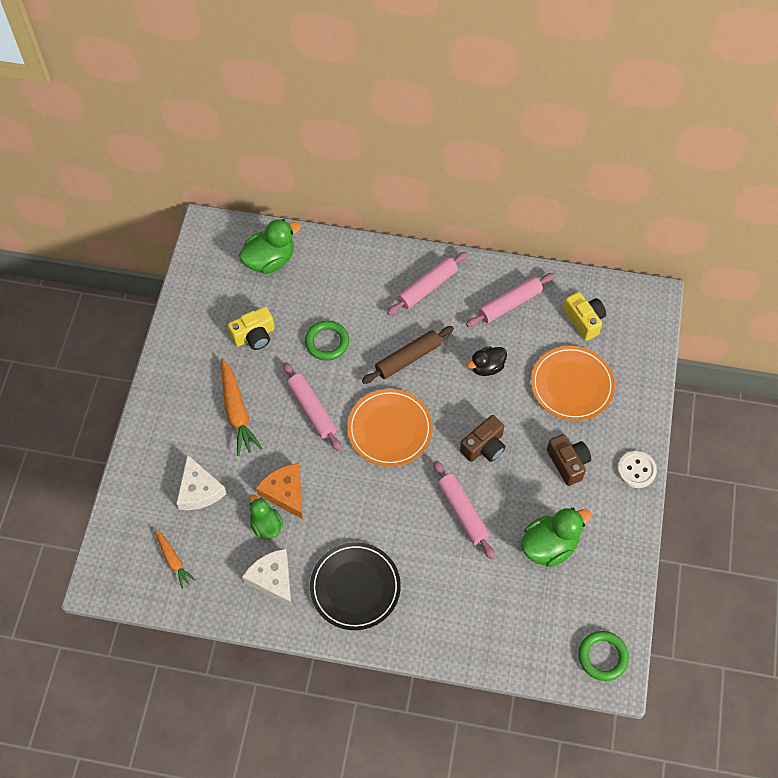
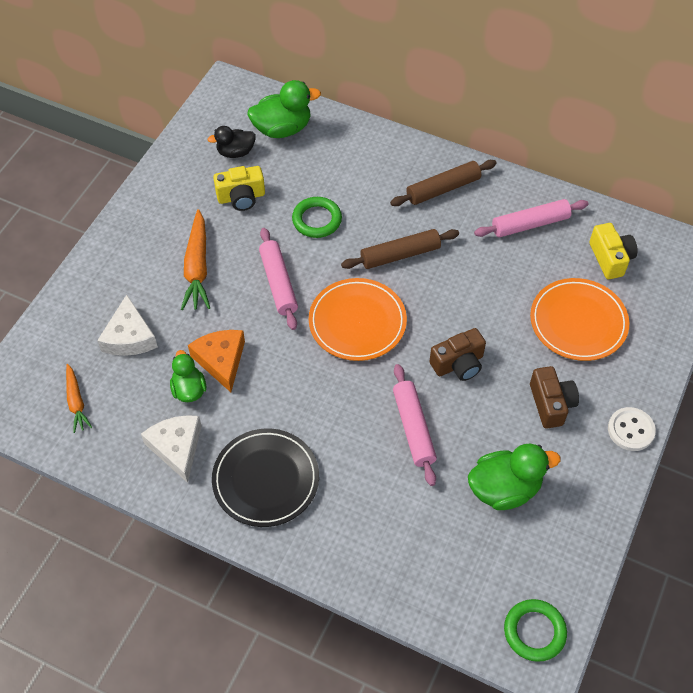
camera: 15 degrees right, 5 degrees down
(427, 287) = (443, 189): pink rolling pin -> brown rolling pin
(487, 367) = (486, 282): black duck -> black duck (235, 152)

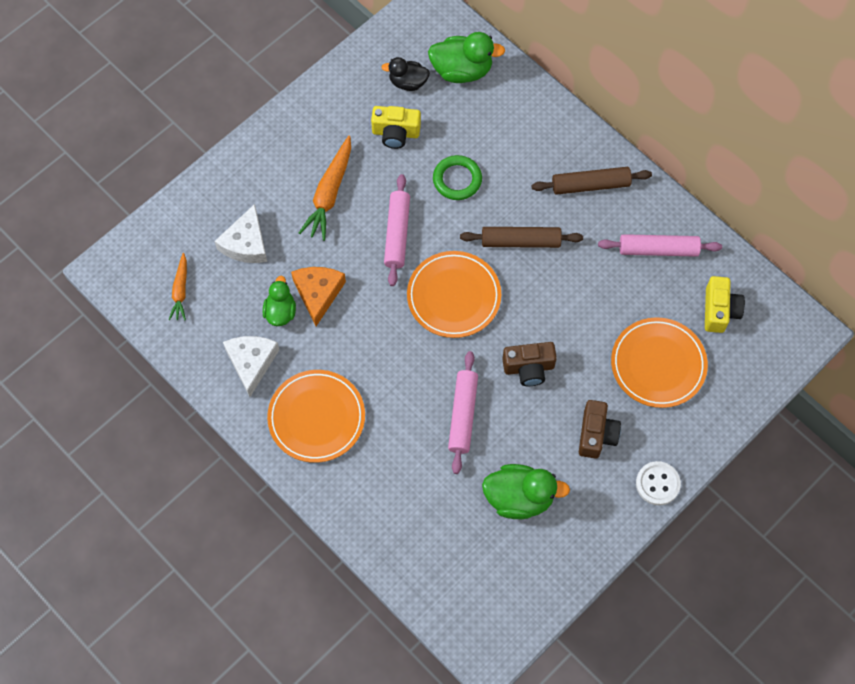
camera: 20 degrees right, 10 degrees up
(266, 479) = (316, 417): black plate -> orange plate
(534, 631) = (490, 629): green ring -> none

